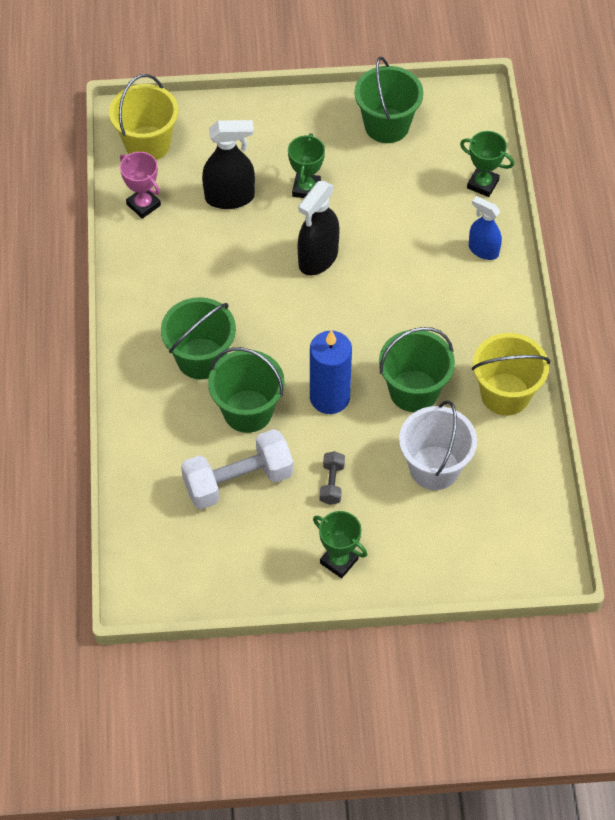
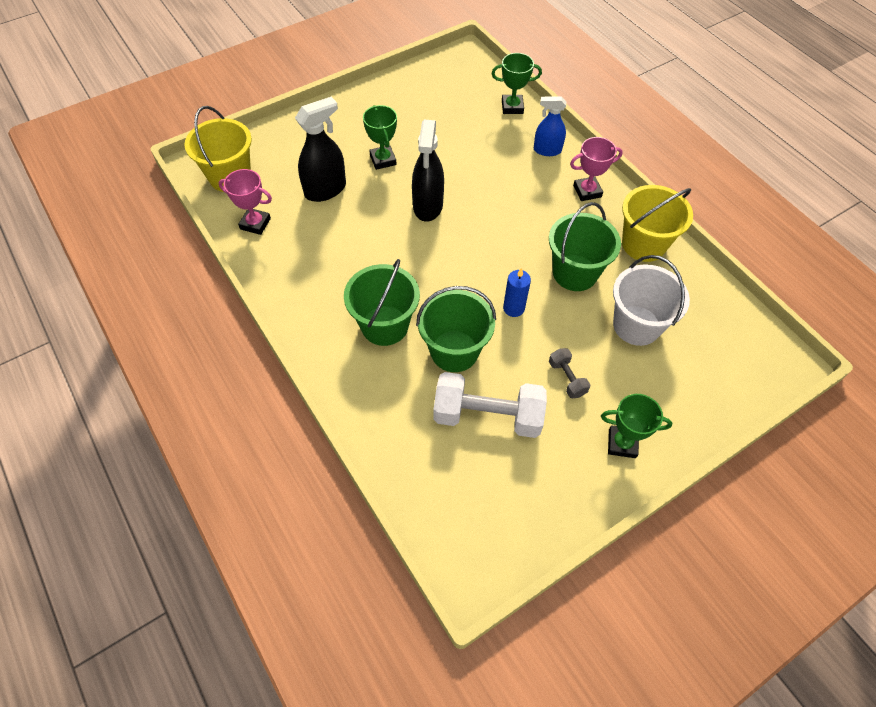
camera: 30 degrees left, 0 degrees up
(238, 481) = (487, 416): white dumbbell -> white dumbbell turned 60 degrees clockwise
(329, 397) = (513, 308): blue candle -> blue candle, size x0.57
(386, 125) = (413, 95): green bucket -> none
(491, 313) = (587, 191): none -> pink trophy

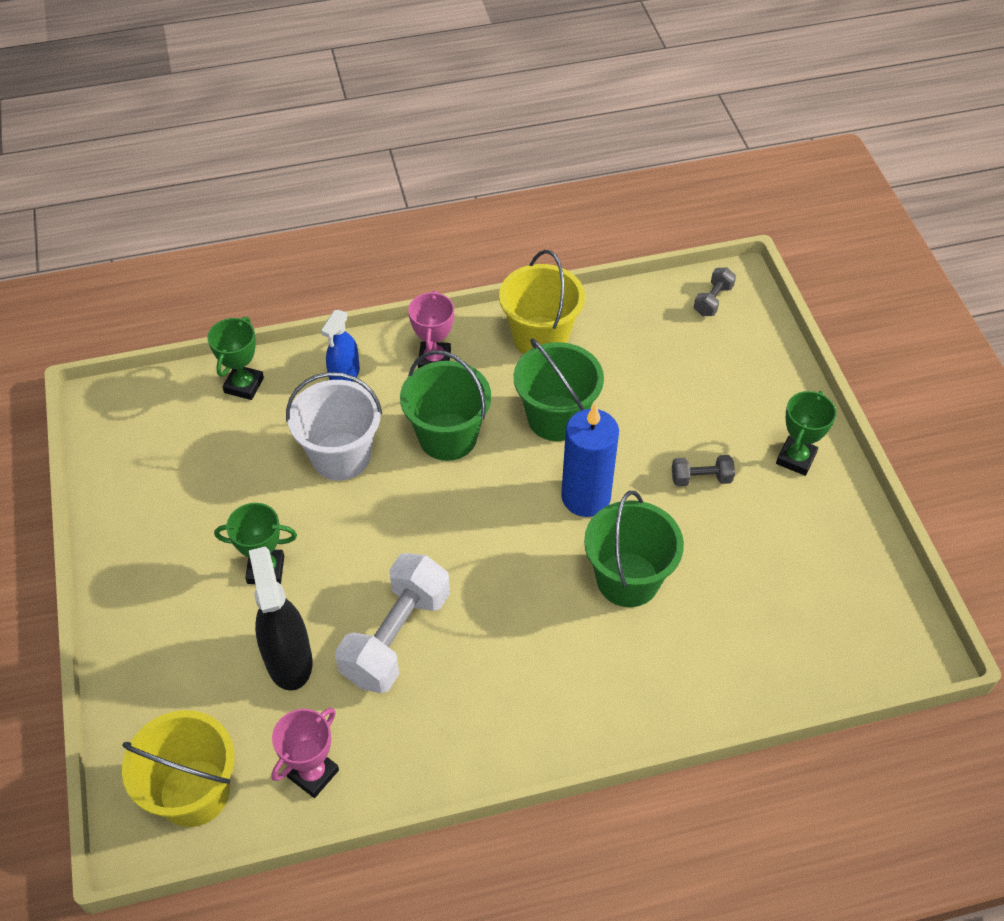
camera: 70 degrees left, 5 degrees down
(385, 325) = (562, 646): green bucket -> green bucket (448, 437)
(428, 206) = (380, 539): black spray bottle -> none
(487, 416) = (728, 573): white dumbbell -> white dumbbell (396, 637)
(513, 308) = (586, 497): blue candle -> blue candle, size x1.76
(636, 325) = (651, 388): white bucket -> white bucket (341, 456)
(755, 348) = (713, 300): none -> grey dumbbell

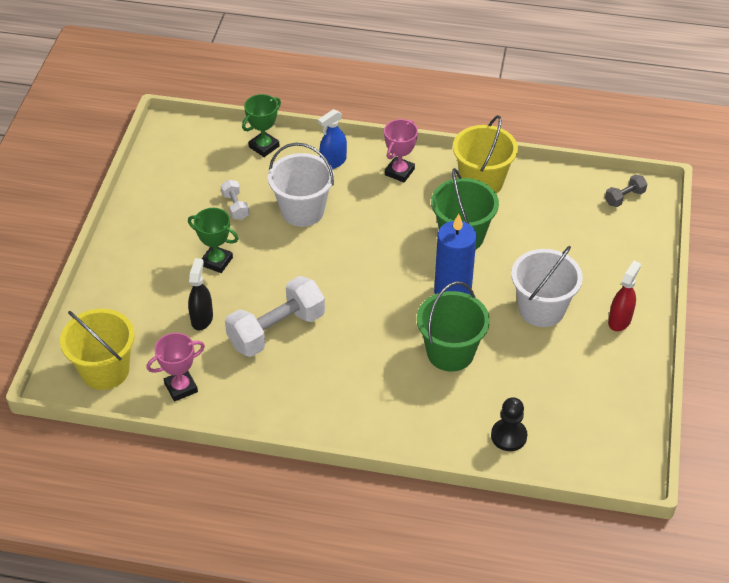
camera: 25 degrees right, 5 degrees down
(250, 482) = (235, 206): none -> white dumbbell
(289, 660) = (202, 318): black spray bottle -> black spray bottle, size x0.66
(448, 437) = (380, 223): green bucket -> none
(701, 478) = (541, 309): grey dumbbell -> white bucket
(758, 664) = (508, 436): none -> black pawn
(796, 458) = (619, 320): green trophy -> red spray bottle

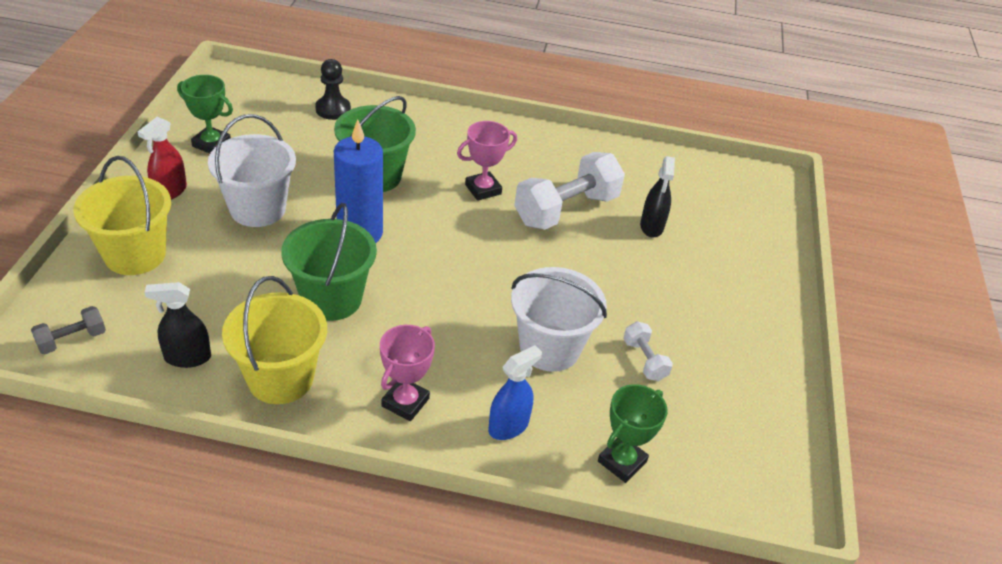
camera: 175 degrees right, 5 degrees down
(105, 370) = (737, 187): yellow bucket -> yellow bucket (135, 255)
(181, 387) = (655, 168): pink trophy -> pink trophy (483, 189)
(216, 261) = (651, 287): green trophy -> green trophy (211, 144)
(545, 191) = (187, 357): none -> black spray bottle

